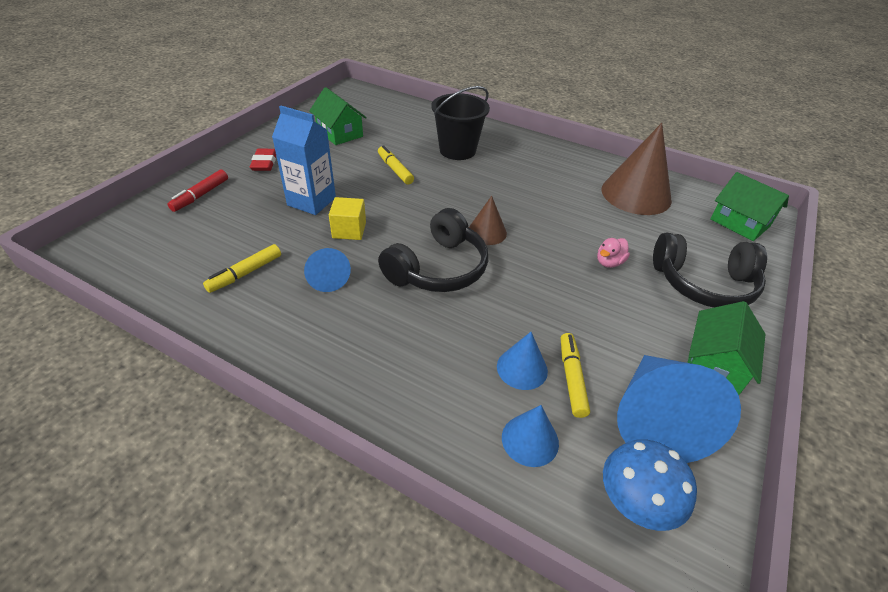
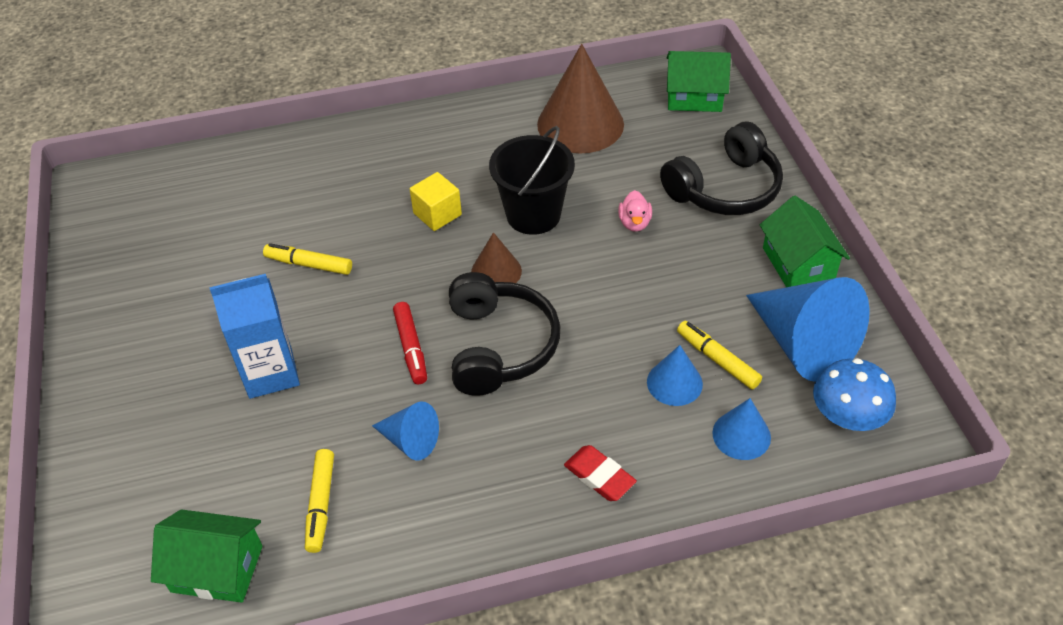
camera: 40 degrees left, 5 degrees up
(201, 195) = (125, 467): red marker -> red marker (411, 347)
(264, 163) = (138, 368): red eraser -> red eraser (599, 476)
(340, 133) = (172, 260): green house -> green house (217, 568)
(349, 230) = (360, 374): yellow cube -> yellow cube (437, 214)
(457, 150) = (345, 189): black bucket -> black bucket (533, 215)

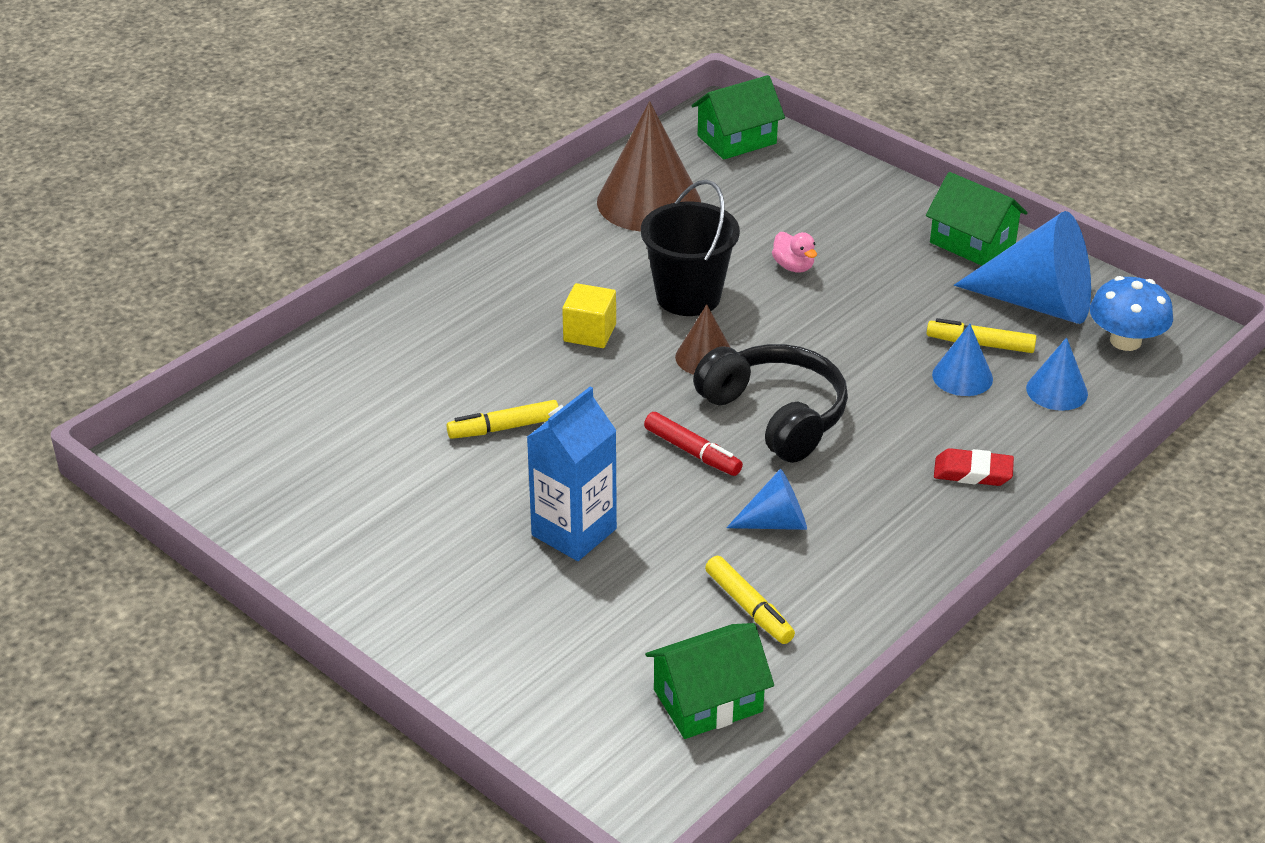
camera: 35 degrees left, 10 degrees down
(725, 188) = (847, 207): black headphones -> none

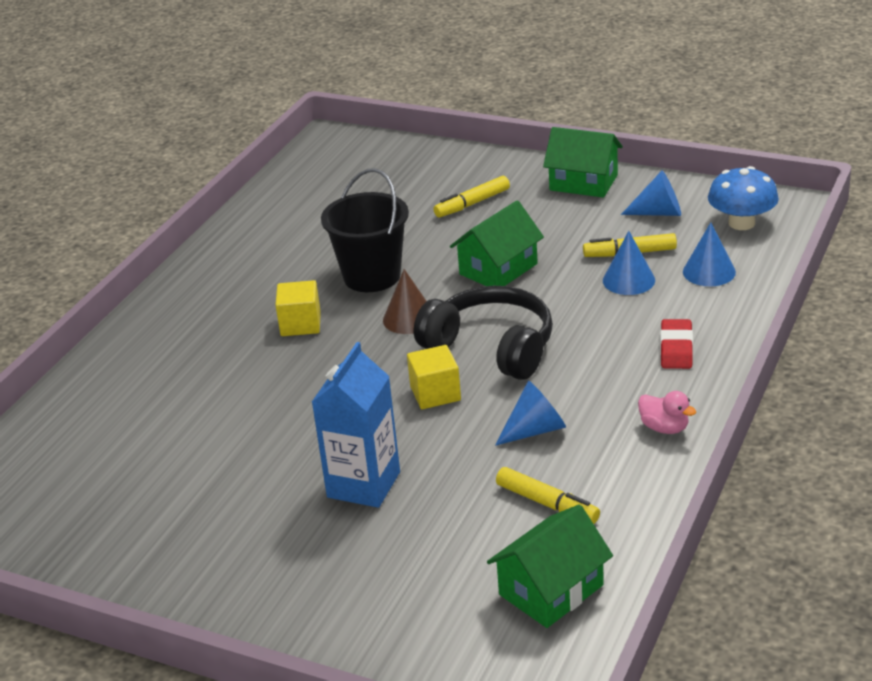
camera: 15 degrees left, 5 degrees down
(504, 428) = (261, 417): yellow marker -> yellow marker (472, 204)
(649, 202) = (303, 214): brown cone -> none
(692, 452) = (435, 393): red marker -> yellow cube
(737, 139) = (354, 153): green house -> green house (498, 269)
(793, 266) = (448, 233): pink duck -> pink duck (664, 428)
(972, 472) = (676, 349): red eraser -> red eraser turned 75 degrees counterclockwise
(1038, 303) = (658, 213): blue cone -> blue cone, size x0.52

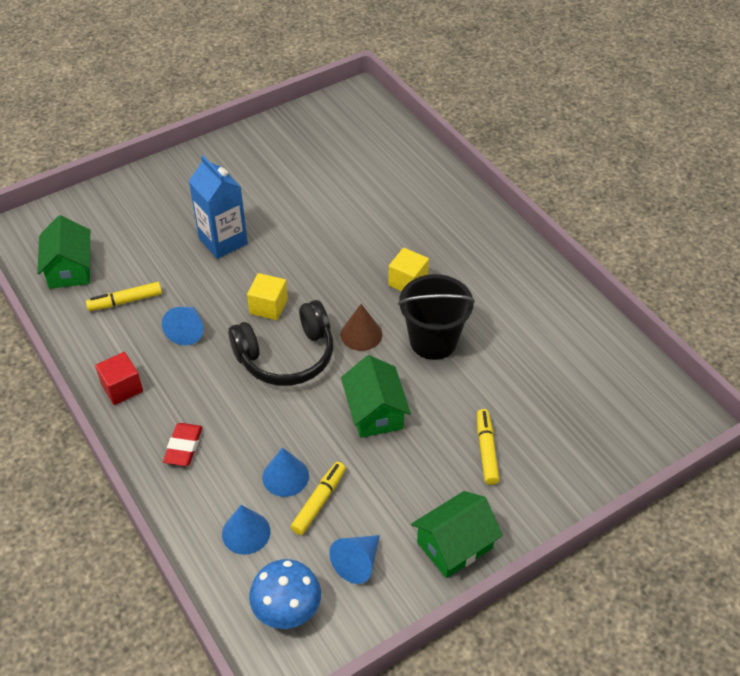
camera: 120 degrees right, 15 degrees up
(664, 428) = (122, 388): pink duck -> red cube
(676, 349) = (183, 447): red eraser -> red eraser turned 60 degrees clockwise

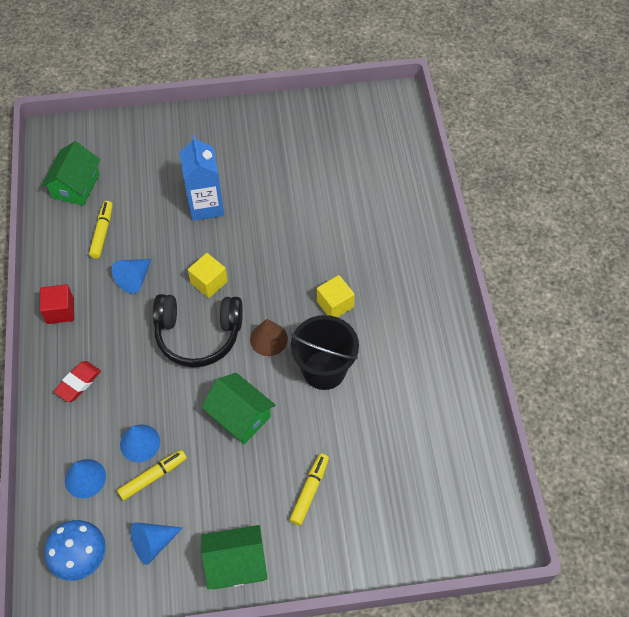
camera: 25 degrees right, 10 degrees up
(125, 301) = (102, 233): yellow marker -> yellow marker turned 90 degrees clockwise
(375, 412) = (240, 416): green house -> green house turned 60 degrees counterclockwise

